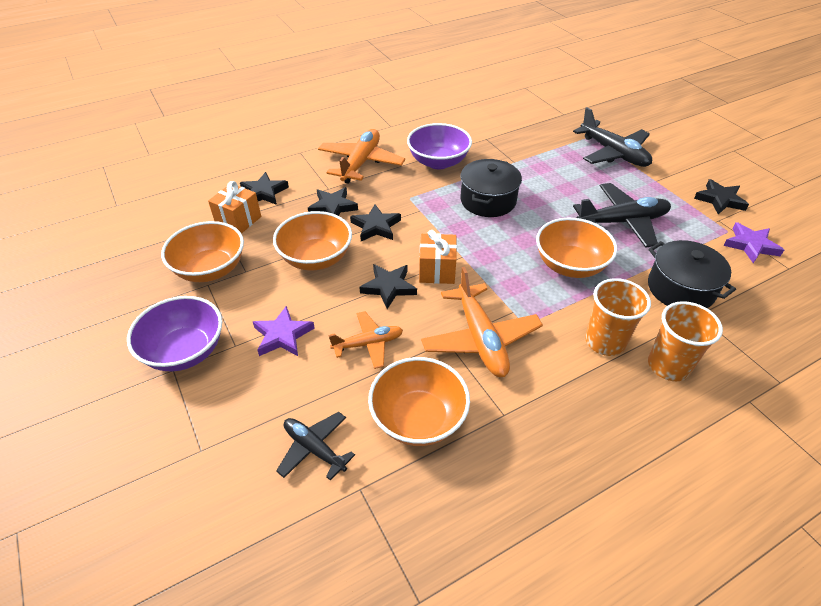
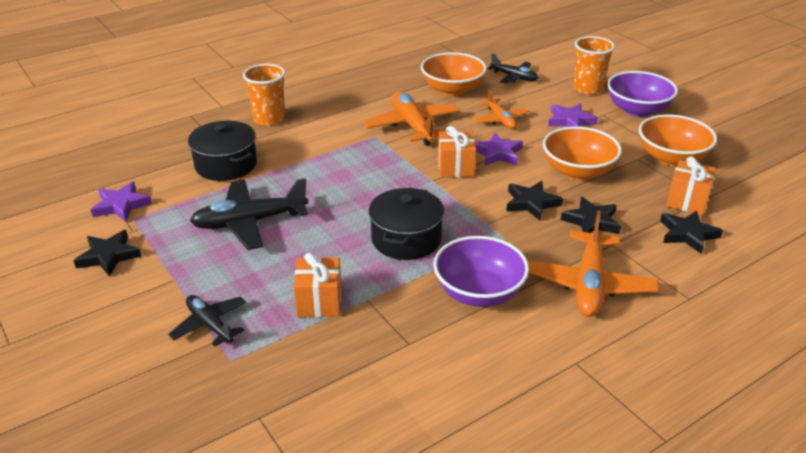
camera: 175 degrees right, 10 degrees down
(368, 344) = (500, 120): orange plane -> orange plane turned 90 degrees counterclockwise
(389, 287) = (497, 153): black star -> purple star
(546, 162) = (319, 302): none -> orange gift
(570, 265) = (324, 178): orange bowl -> none
(605, 341) = (312, 129): orange cup -> orange cup (588, 88)
(613, 153) = (210, 325): black plane -> black plane, size x0.60

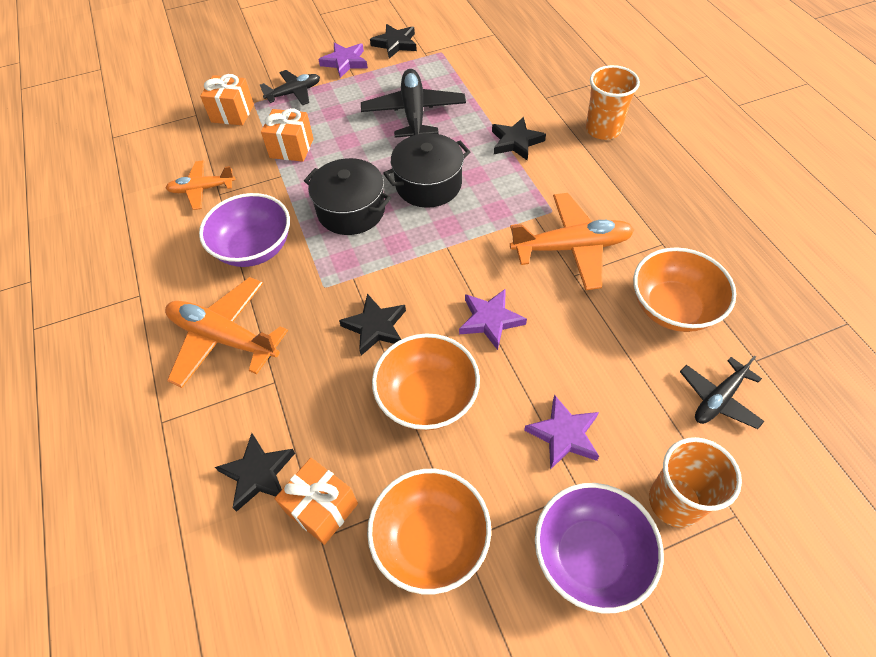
camera: 105 degrees right, 20 degrees up
(121, 205) = (462, 45): purple star -> purple star (345, 62)
(226, 165) = (513, 99): black pot -> black pot (428, 184)
(456, 167) = (467, 272): orange gift -> orange gift (232, 113)
(500, 120) = (578, 345): orange plane -> orange plane (202, 189)
(591, 221) = (321, 376): black star -> black star (516, 142)

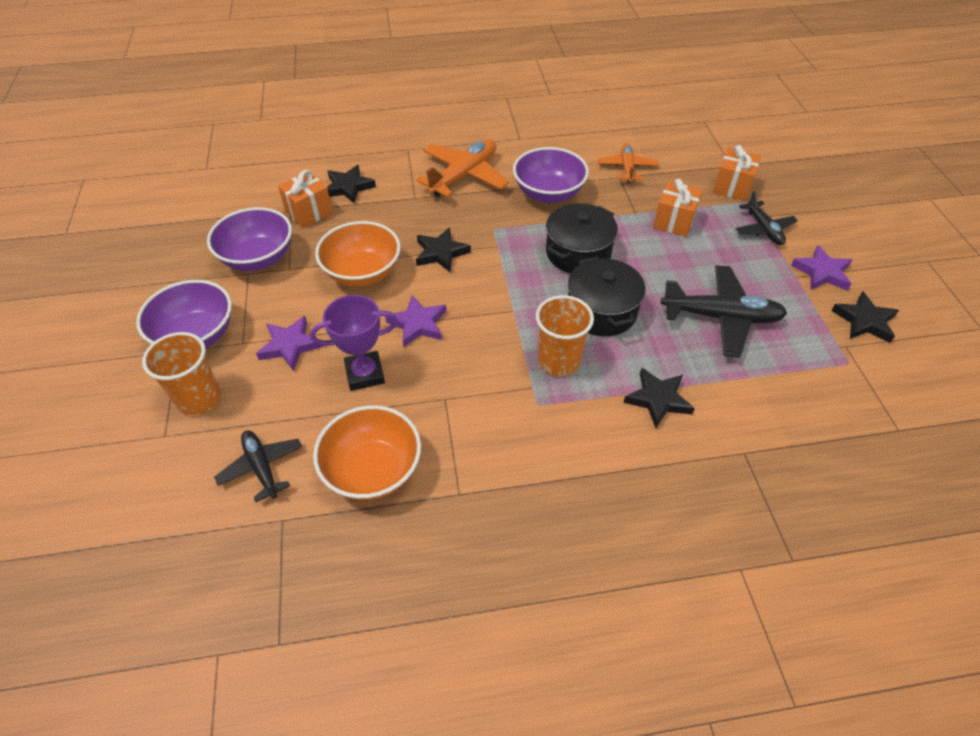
camera: 100 degrees right, 5 degrees down
(431, 540) = (258, 258): orange bowl -> purple bowl
(571, 248) = (480, 407): orange plane -> none
(573, 347) = (365, 374): none -> purple trophy
(603, 129) = (669, 499): orange cup -> orange cup (559, 361)

